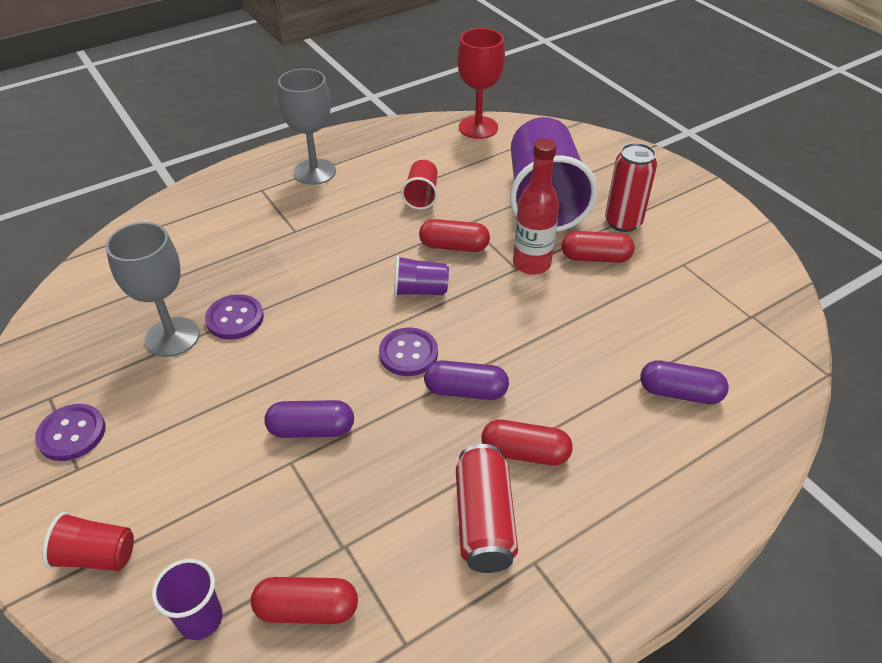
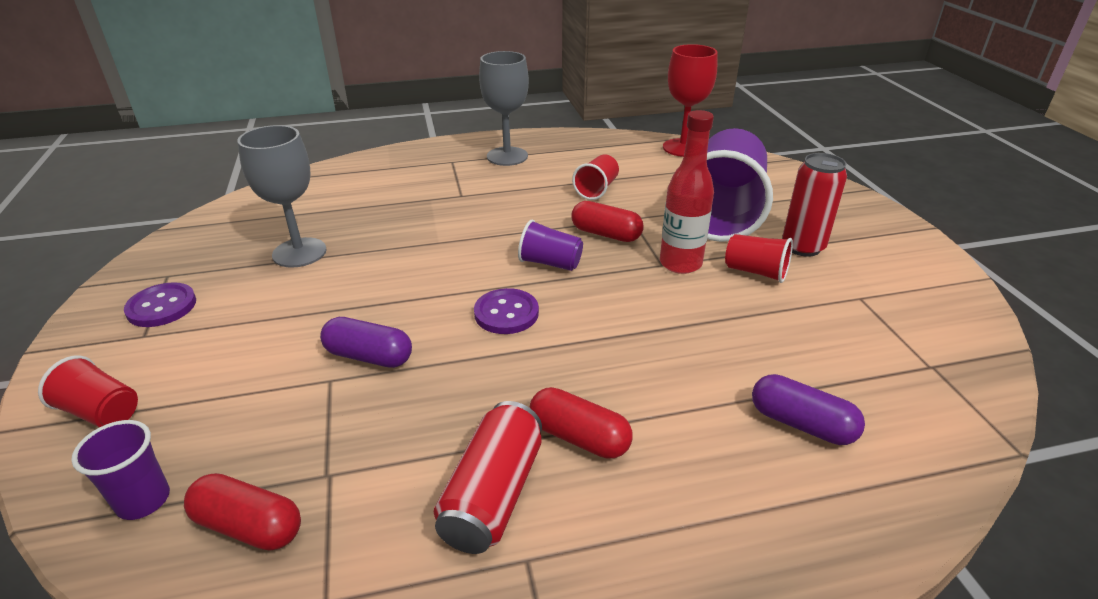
camera: 20 degrees right, 10 degrees down
(235, 318) = (362, 250): purple button -> none
(465, 391) = (546, 360): purple capsule -> none
(595, 257) = (755, 272): red capsule -> red cup

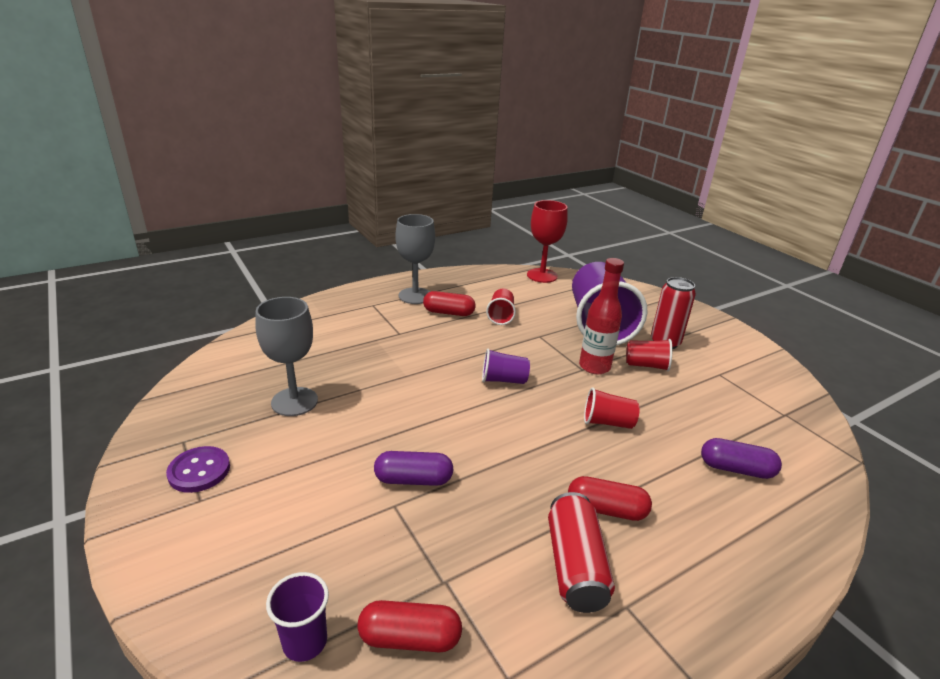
camera: 20 degrees left, 5 degrees down
(101, 412) = (209, 576): red cup -> red cup (607, 422)
(506, 313) = (496, 425): purple button -> none
(606, 234) = (529, 351): red capsule -> red capsule (449, 313)

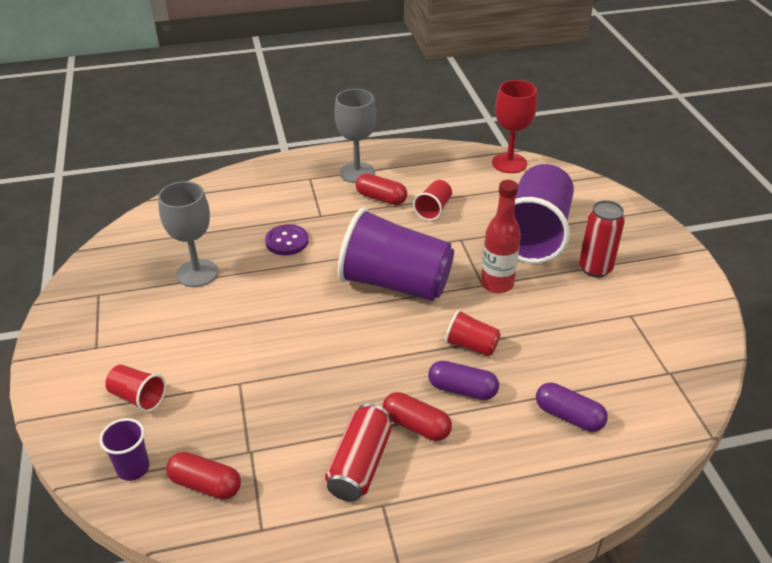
camera: 20 degrees right, 10 degrees up
(199, 471) = (102, 322): purple button -> purple button (287, 241)
(413, 479) = (265, 364): purple capsule -> purple capsule (462, 389)
(503, 380) = (395, 283): purple cup -> purple cup, size x2.26
(646, 365) = (554, 292): red cup -> red cup (138, 397)

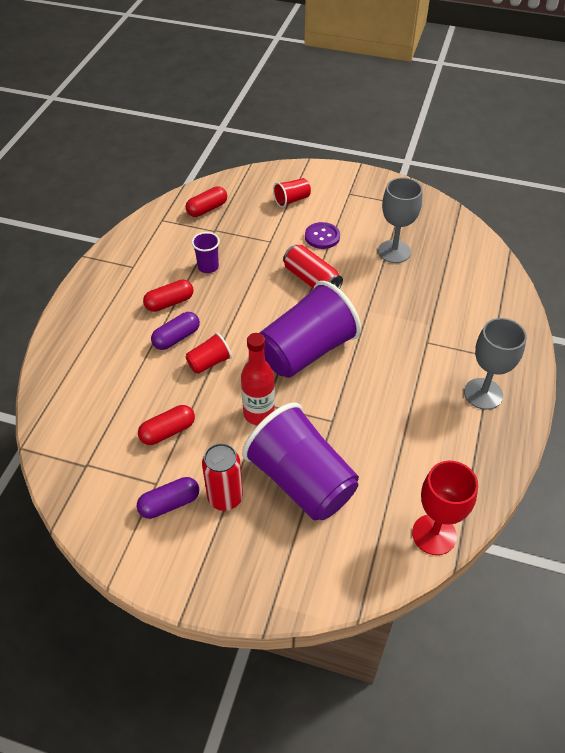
camera: 120 degrees right, 10 degrees up
(133, 468) = (241, 188): purple cup -> purple cup (208, 267)
(287, 241) = (402, 309): purple button -> purple button (322, 237)
(360, 464) = (166, 268): red can -> red can (311, 280)
(381, 198) = (429, 393): red capsule -> red capsule (168, 431)
(433, 209) = (388, 423): red cup -> none
(568, 416) = (108, 379): purple capsule -> purple capsule (169, 503)

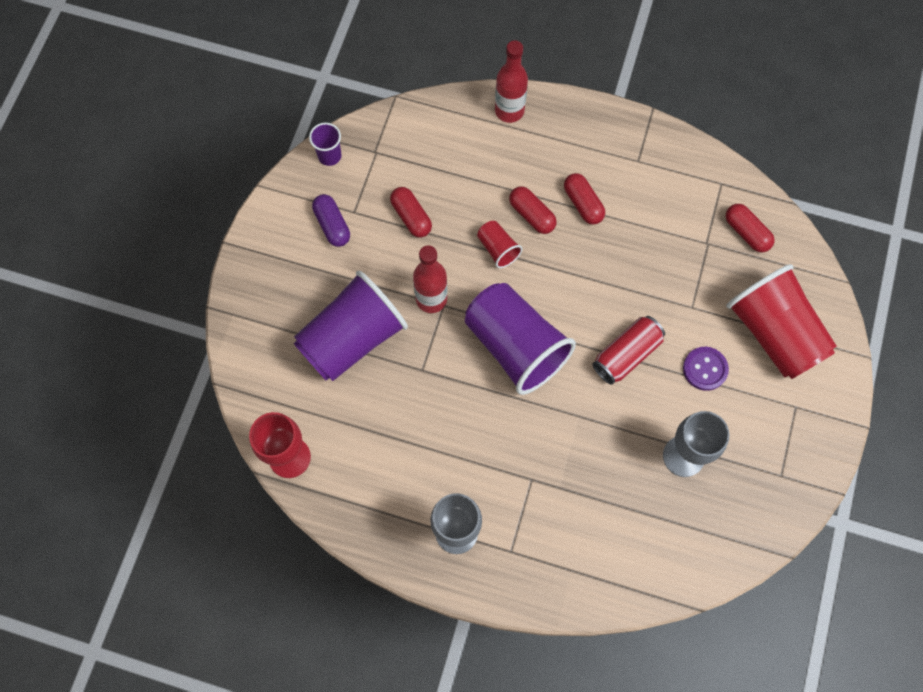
camera: 90 degrees right, 20 degrees up
(62, 352) = (509, 111): none -> red bottle
(176, 338) = (531, 215): purple capsule -> red capsule
(208, 267) = (642, 240): purple cup -> purple cup (329, 156)
(225, 498) = (336, 271): red can -> none
(292, 200) = (774, 333): red cup -> red cup, size x2.26

